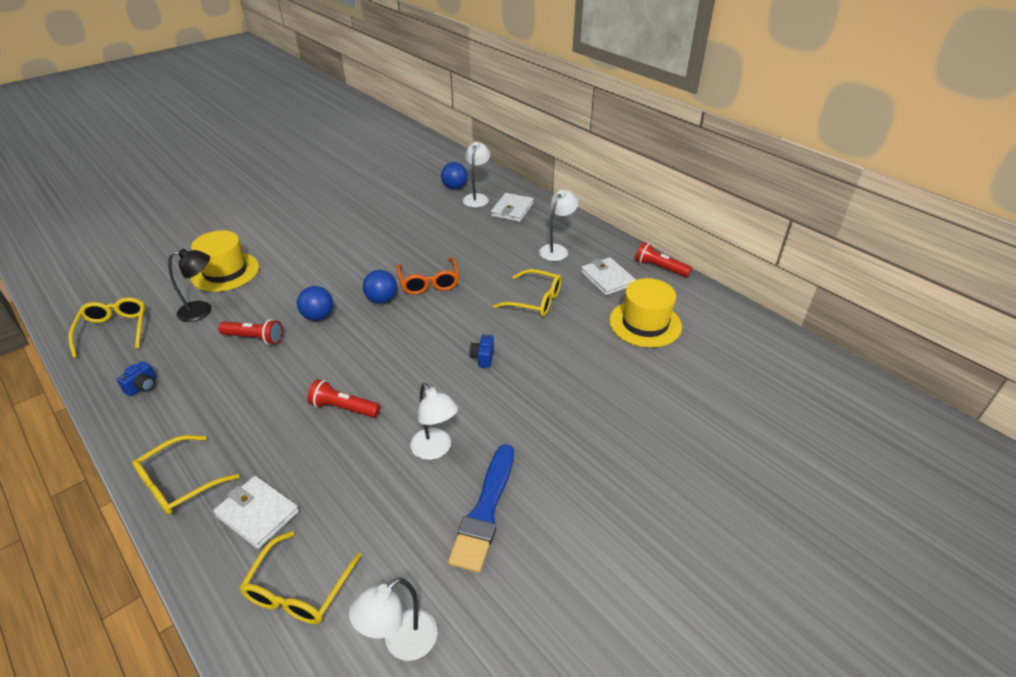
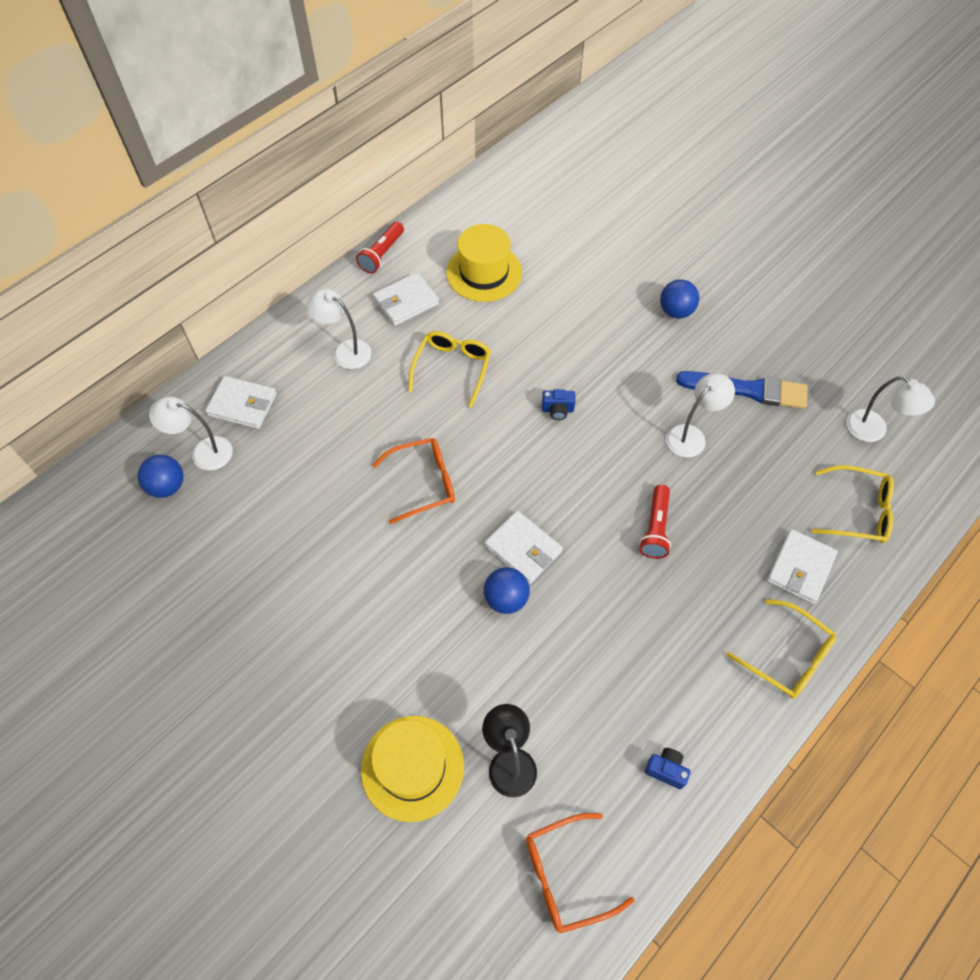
camera: 95 degrees left, 20 degrees up
(114, 330) = (566, 875): yellow glasses -> orange glasses
(254, 338) = (558, 664): red flashlight -> none
(355, 328) = (523, 549): none -> white wallet
(382, 300) = (464, 531): blue ball -> blue ball (676, 311)

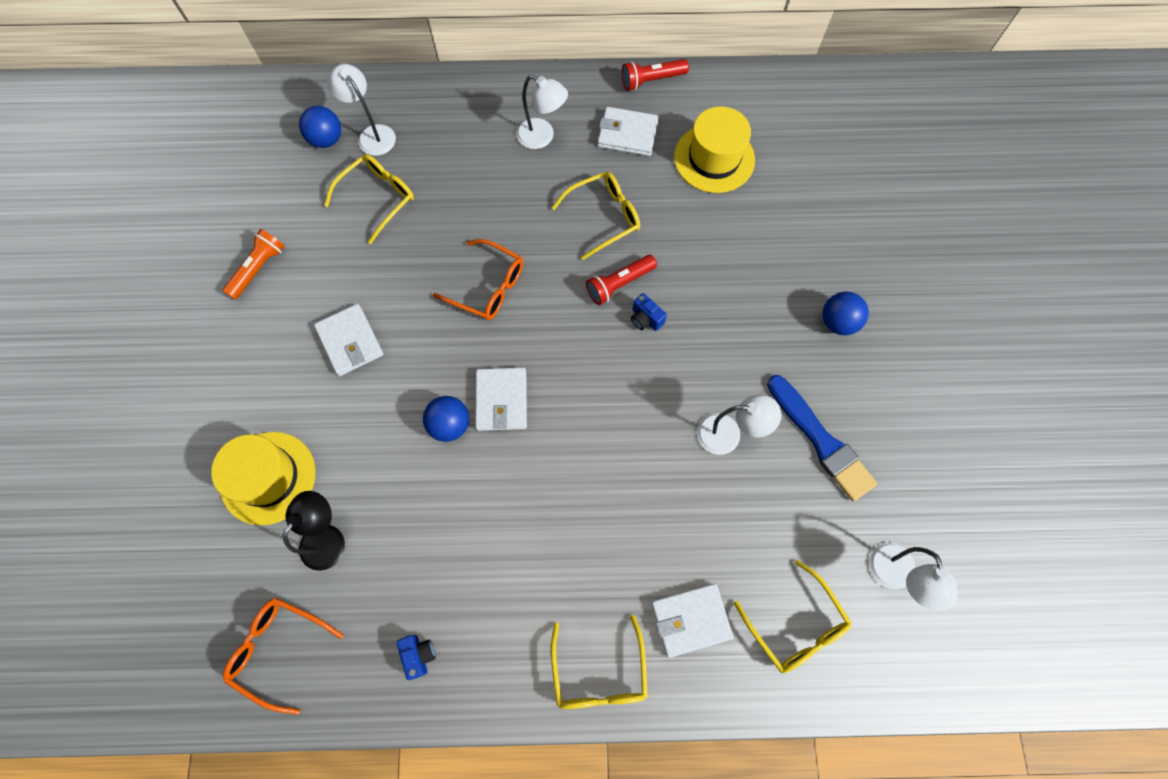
camera: 45 degrees right, 10 degrees up
(220, 627) = (259, 268): none -> orange flashlight
(242, 405) = (431, 120): white wallet -> white wallet (350, 341)
(263, 493) = (378, 198): none -> yellow glasses
(345, 351) = (542, 137): white lamp -> white lamp turned 135 degrees clockwise
(655, 528) = (614, 478): red flashlight -> red flashlight (619, 284)

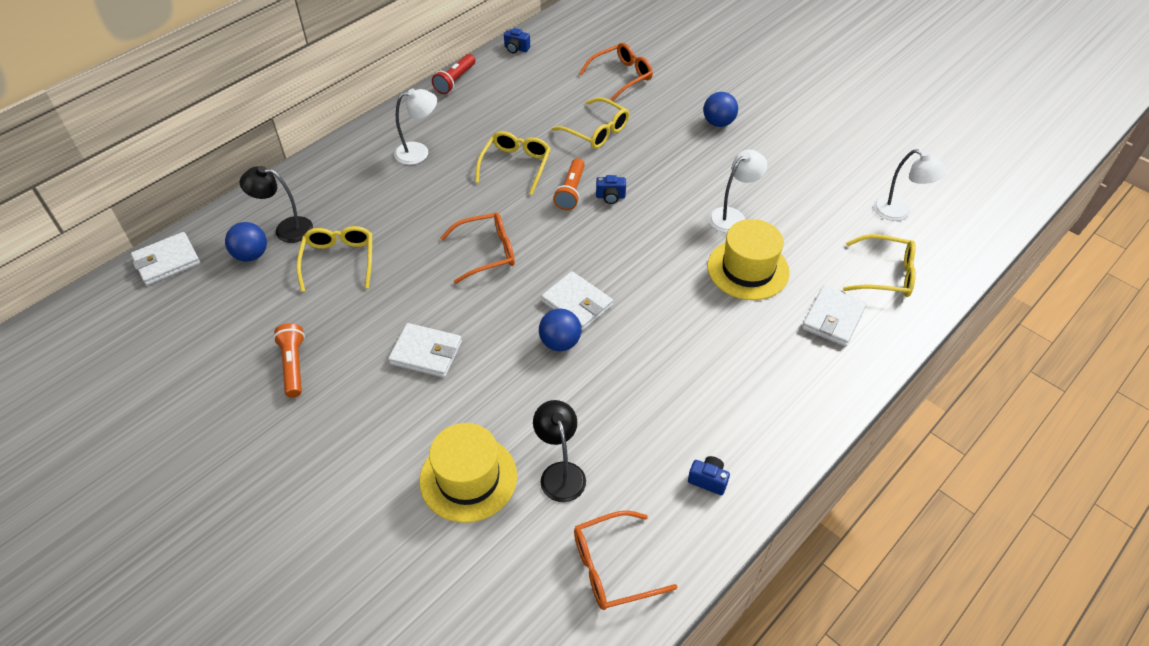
camera: 45 degrees left, 20 degrees down
(372, 134) = (286, 229): white lamp -> black lamp
(599, 673) = (822, 388): yellow glasses -> yellow glasses (596, 131)
(619, 284) = (571, 191): red flashlight -> orange flashlight
(627, 134) = (475, 116): white wallet -> white wallet (167, 261)
(714, 158) = (546, 94): yellow hat -> yellow hat (748, 269)
(744, 84) = (516, 49): none -> blue camera
(806, 192) = (621, 76): none -> orange glasses
(821, 441) = (783, 181): blue brush -> none

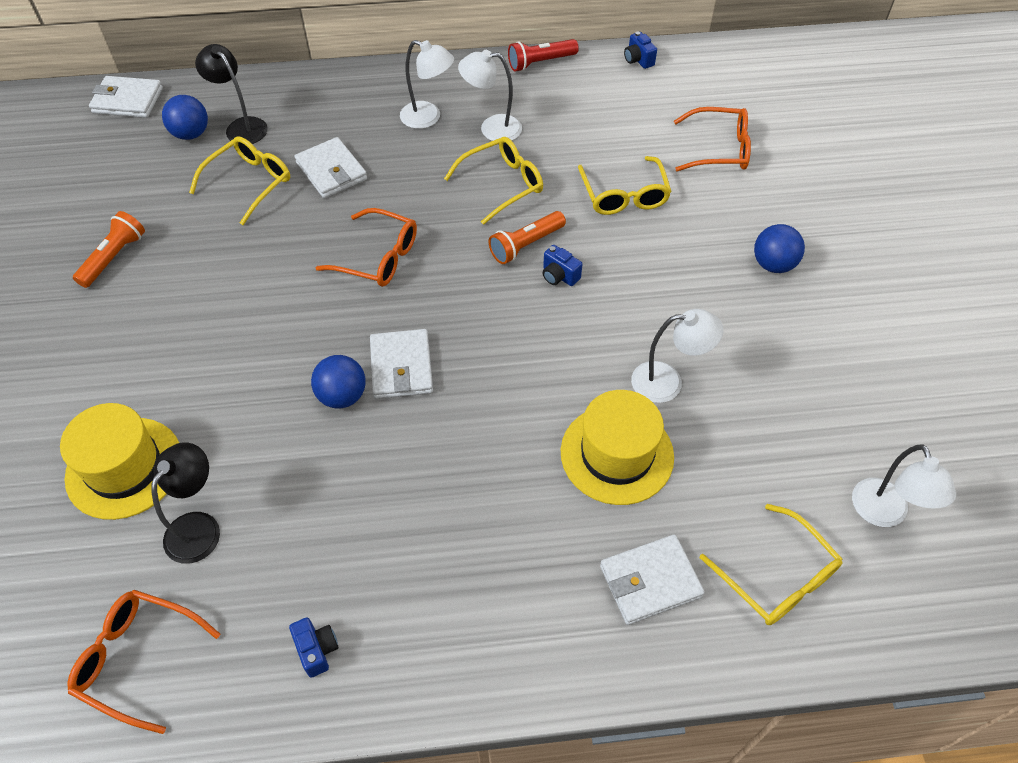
camera: 40 degrees right, 5 degrees up
(426, 353) = (221, 321): white wallet -> white wallet (331, 171)
(470, 136) = (492, 128): none -> white lamp

